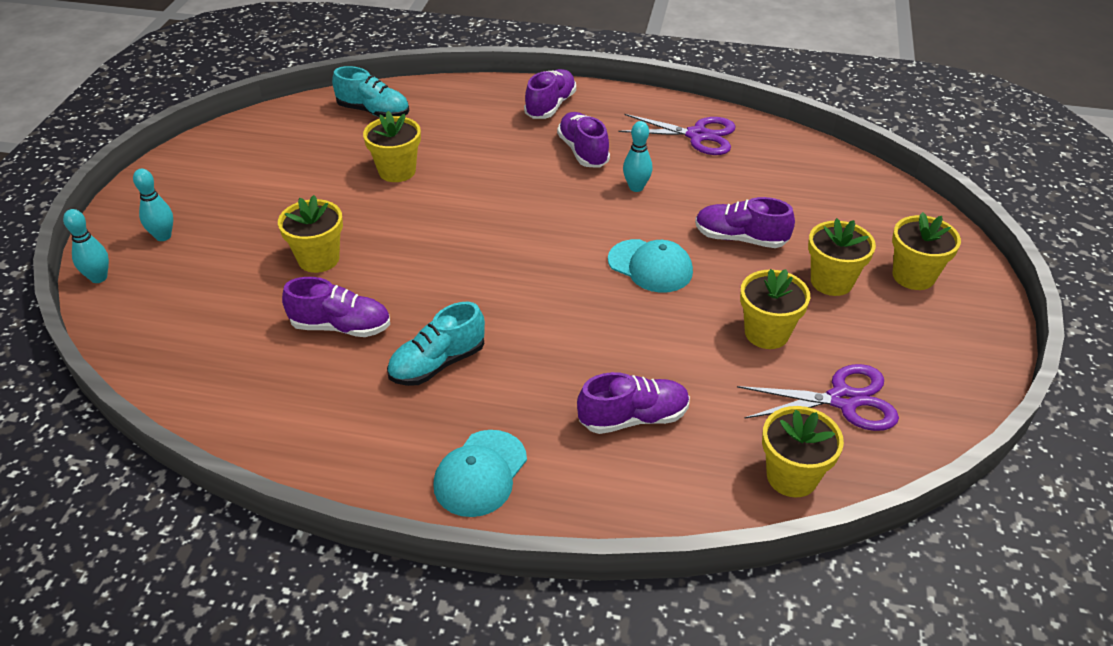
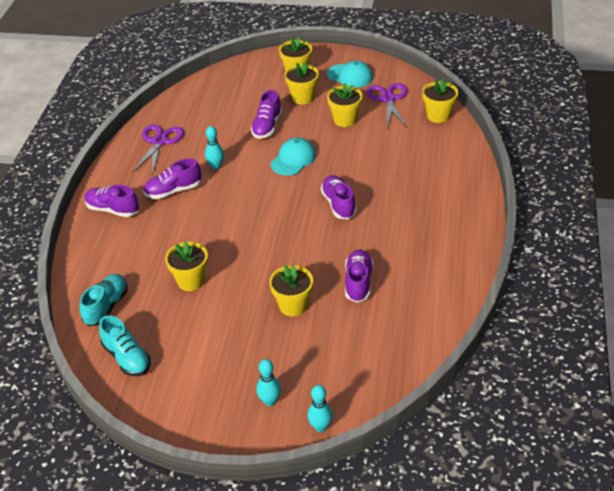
camera: 90 degrees left, 0 degrees up
(437, 364) = (384, 236): turquoise shoe -> turquoise shoe (127, 358)
(480, 473) = (459, 212): turquoise cap -> turquoise cap (350, 76)
(633, 418) = (412, 163): purple shoe -> purple shoe (338, 204)

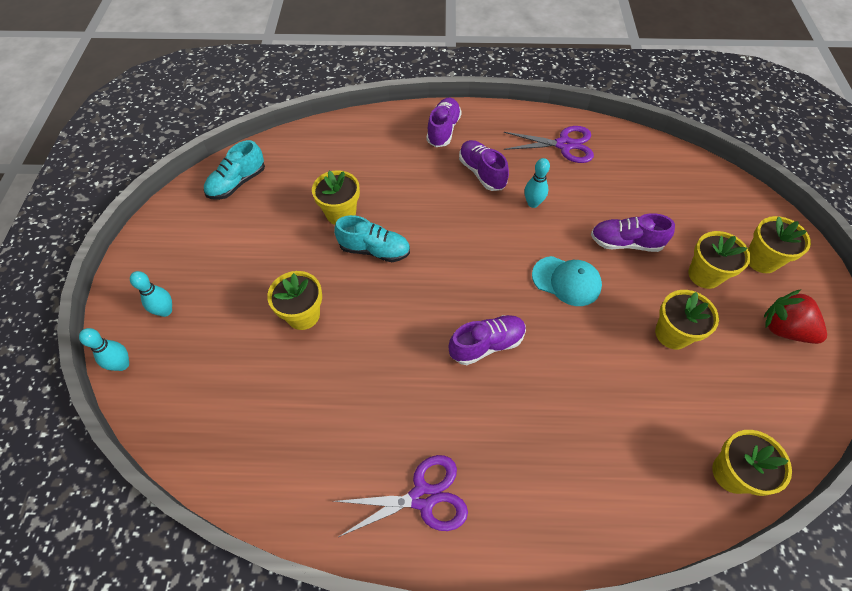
camera: 80 degrees right, 15 degrees up
(106, 307) = (304, 154): turquoise shoe -> turquoise shoe (374, 250)
(350, 76) = (784, 329): turquoise cap -> red strawberry
(358, 282) = (341, 383): purple shoe -> none
(388, 99) = (747, 390): purple scissors -> purple scissors (423, 497)

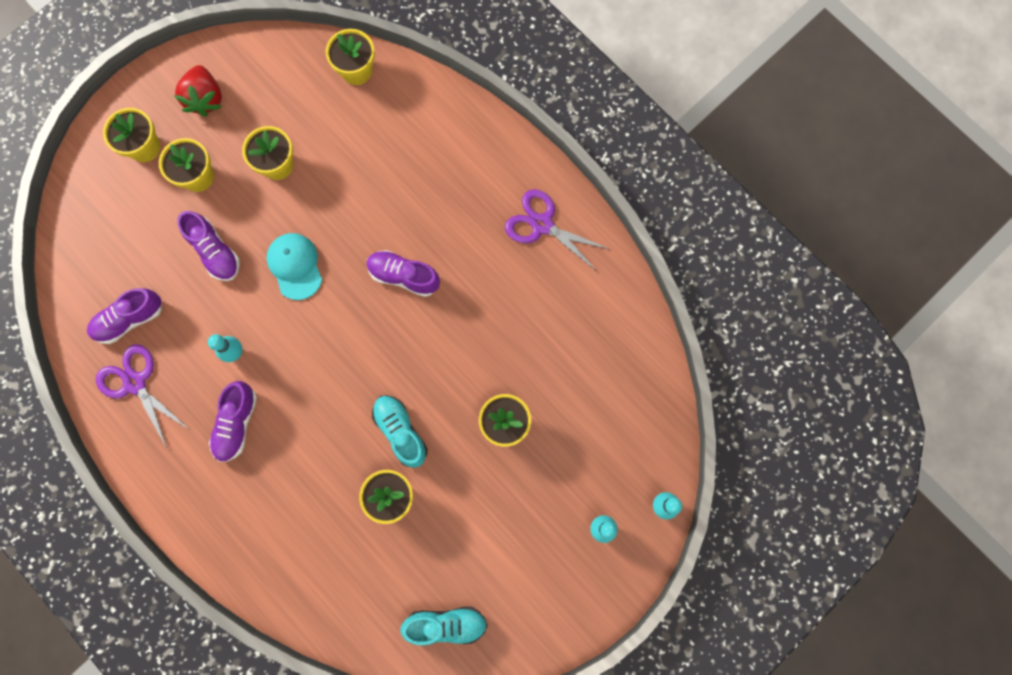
camera: 135 degrees left, 20 degrees up
(443, 130) = (211, 507): purple shoe -> purple shoe (129, 319)

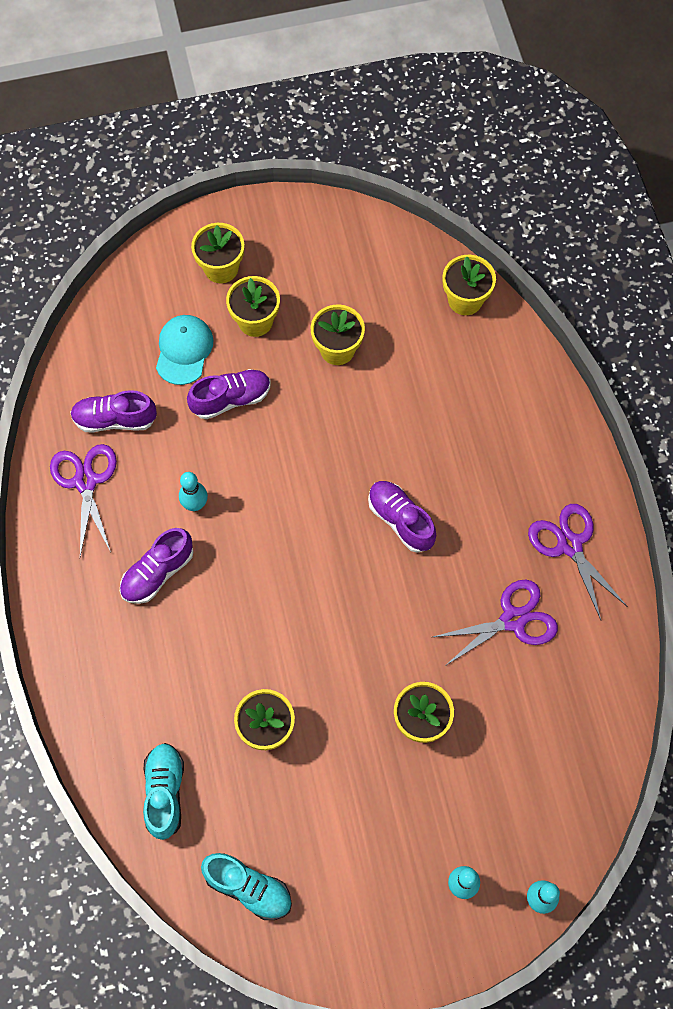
camera: 30 degrees right, 10 degrees down
(205, 99) = (304, 253): red strawberry -> none
(215, 251) = (231, 399): purple shoe -> purple shoe turned 105 degrees counterclockwise
(295, 266) = (299, 453): turquoise cap -> turquoise cap (184, 350)
(400, 431) = (312, 670): turquoise shoe -> turquoise shoe (165, 792)
(531, 306) = (513, 620): none -> purple scissors

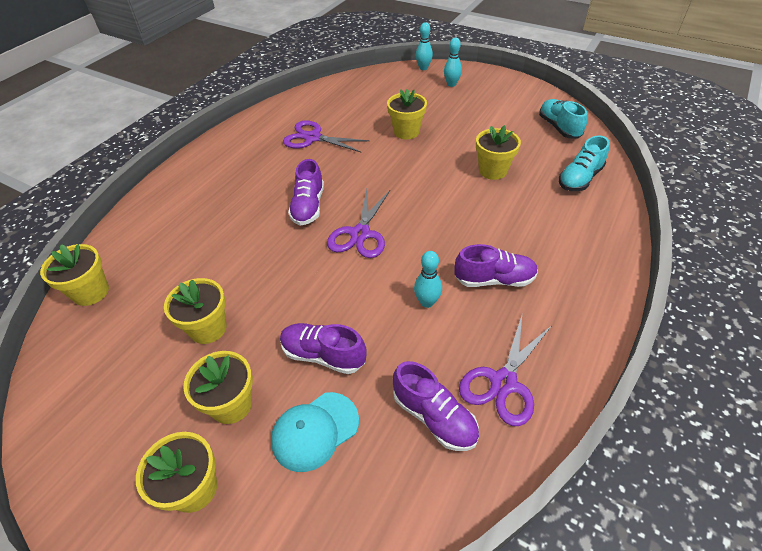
camera: 135 degrees left, 20 degrees down
(569, 545) = (244, 145): purple scissors -> purple scissors (360, 234)

